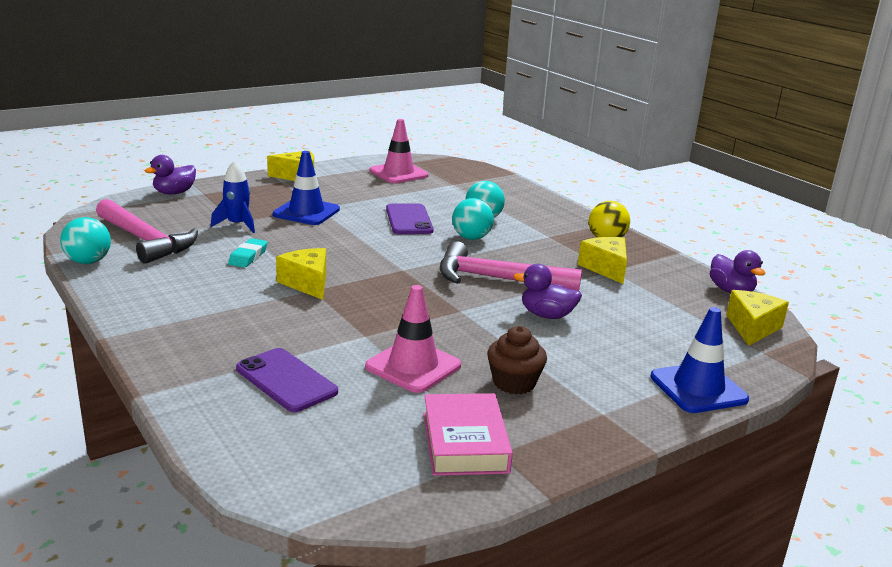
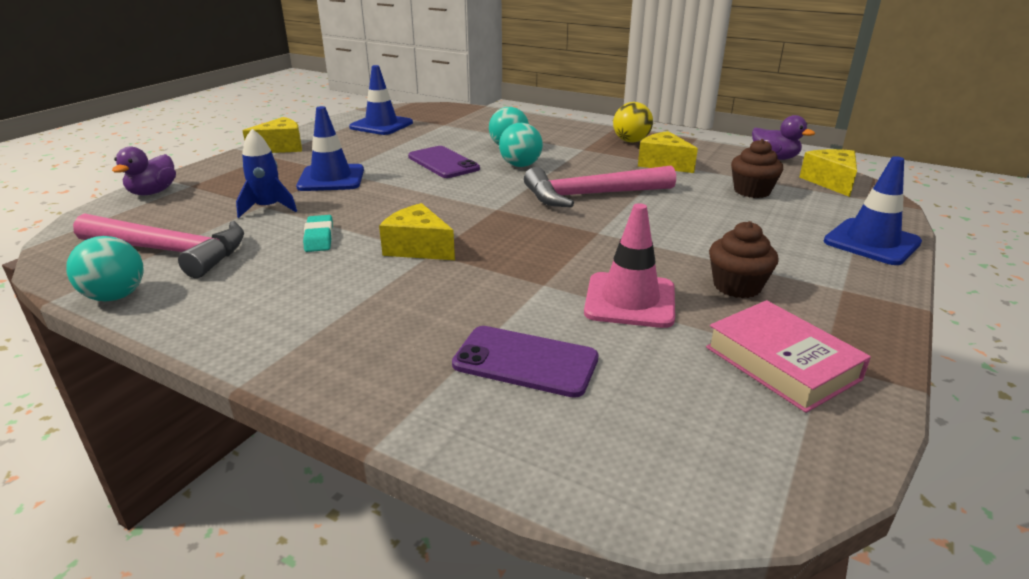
camera: 25 degrees left, 5 degrees up
(398, 173) = (381, 125): pink traffic cone -> blue traffic cone
(547, 315) = (675, 215): purple duck -> none
(654, 314) = (752, 191): none -> brown cupcake

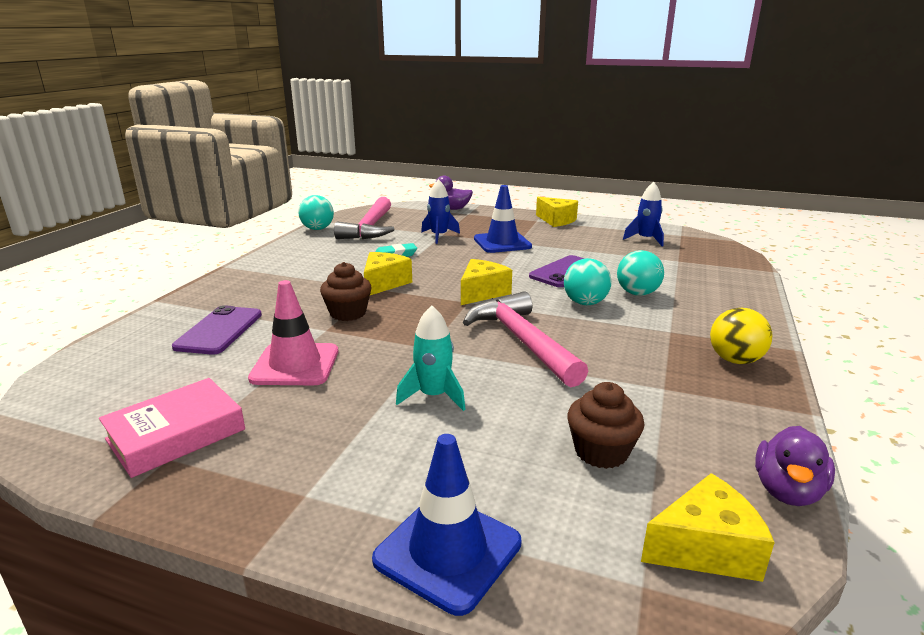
camera: 80 degrees right, 5 degrees down
(381, 125) = (645, 239): blue traffic cone -> blue rocket
(663, 164) = (661, 383): yellow cheese -> yellow cheese (482, 292)
(688, 235) = (433, 396): none -> turquoise rocket
(737, 286) = (317, 420): brown cupcake -> brown cupcake (348, 313)

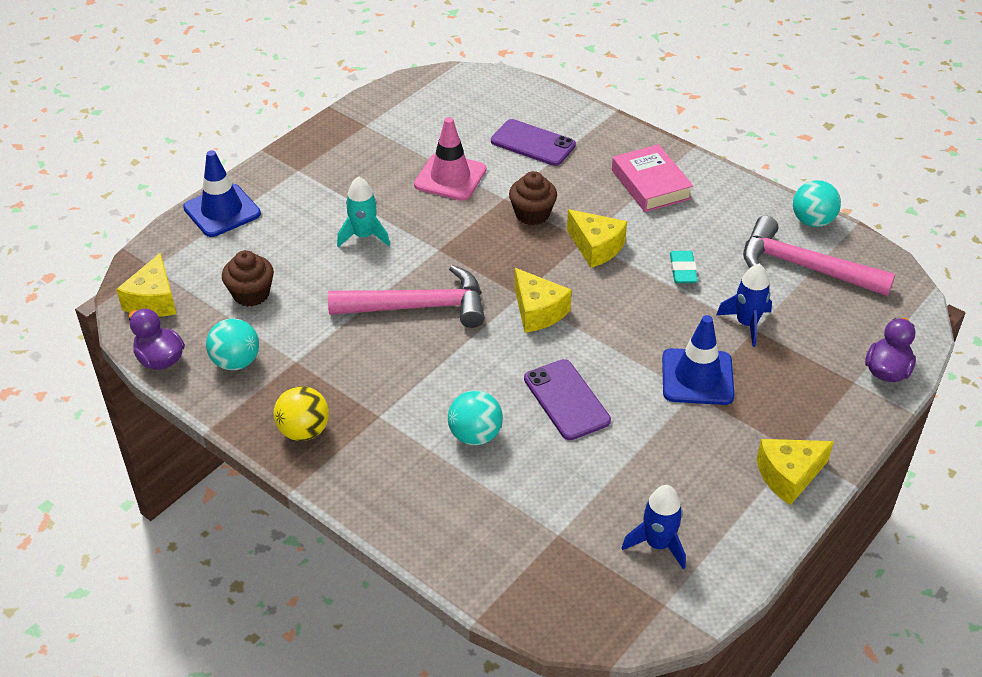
camera: 110 degrees right, 20 degrees up
(176, 434) = (389, 127): pink book -> pink book (650, 184)
(585, 303) = (473, 381): turquoise ball -> turquoise ball (236, 362)

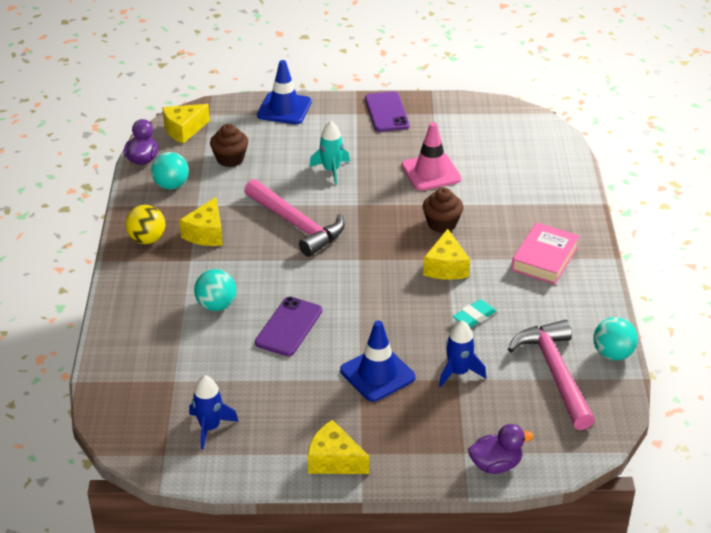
camera: 50 degrees right, 5 degrees down
(533, 143) = (513, 187): purple phone -> purple phone (386, 112)
(538, 311) = (353, 274): yellow cheese -> yellow cheese (206, 233)

